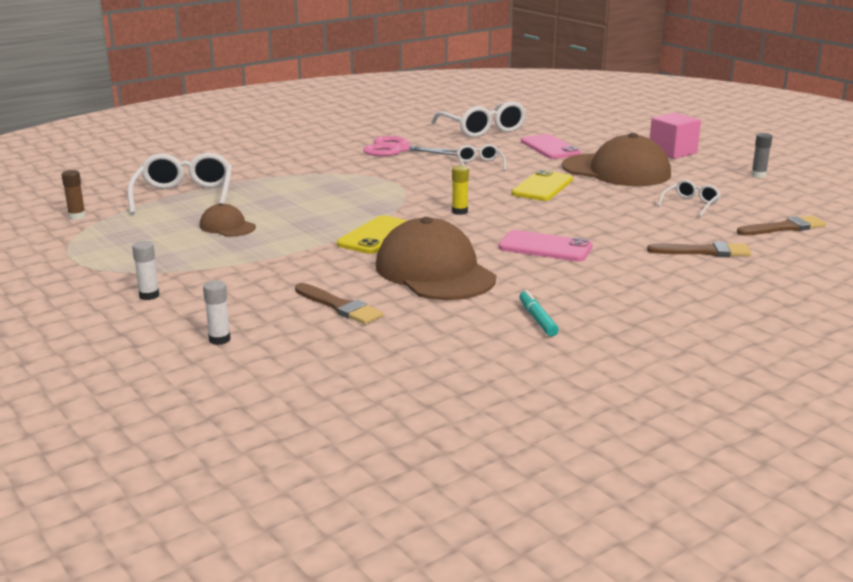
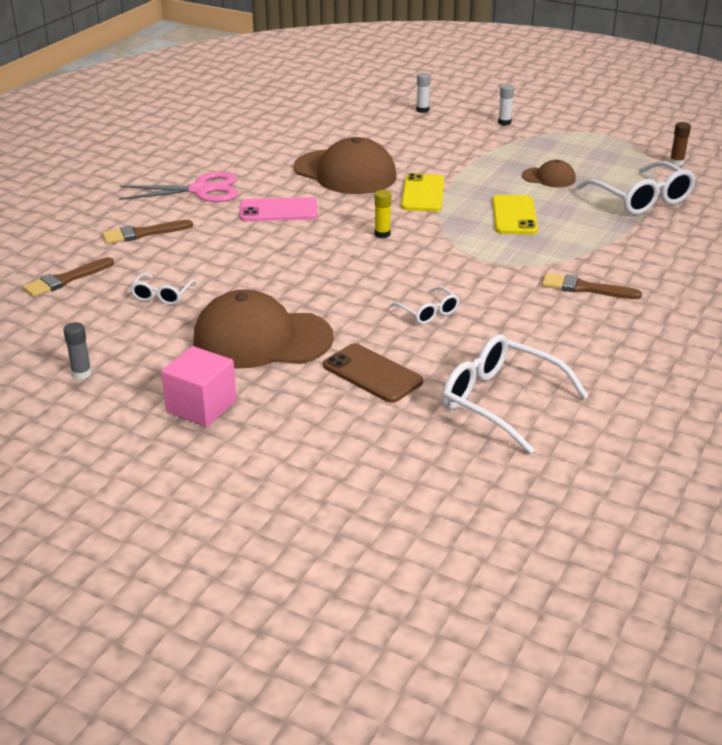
camera: 155 degrees right, 10 degrees up
(339, 306) = (380, 138): brown brush -> brown brush (585, 288)
(399, 150) = (550, 320): pink scissors -> pink scissors (201, 190)
(537, 319) = (249, 154): turquoise marker -> none
(542, 187) = (330, 288): yellow phone -> yellow phone (514, 215)
(550, 148) = (372, 374): pink phone -> brown phone

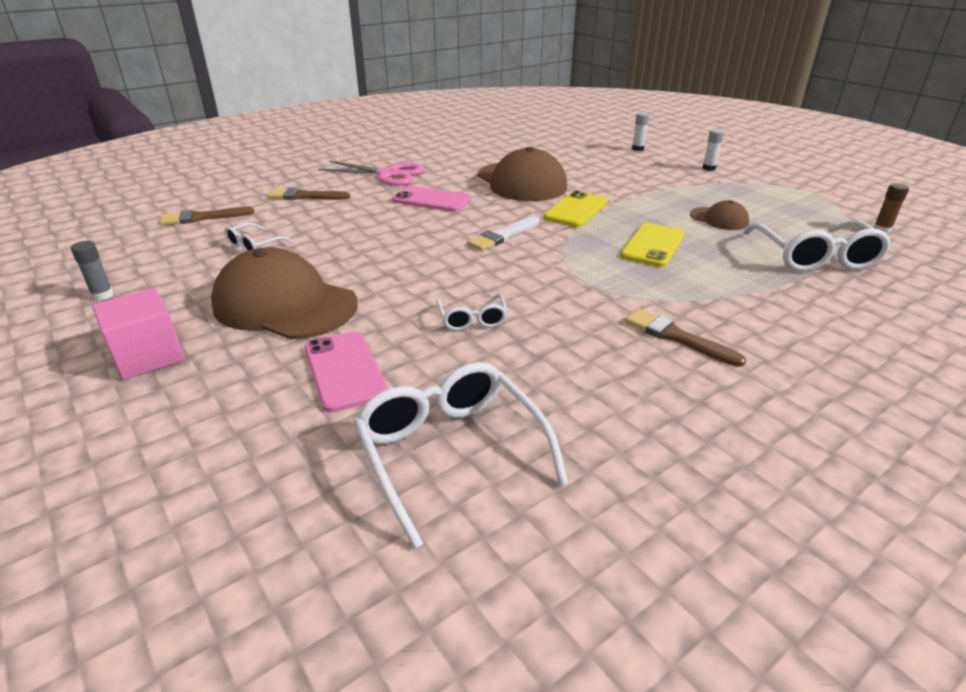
camera: 25 degrees right, 0 degrees up
(372, 374) = (344, 371): brown phone -> pink phone
(382, 234) = (502, 236): yellow glue stick -> white brush

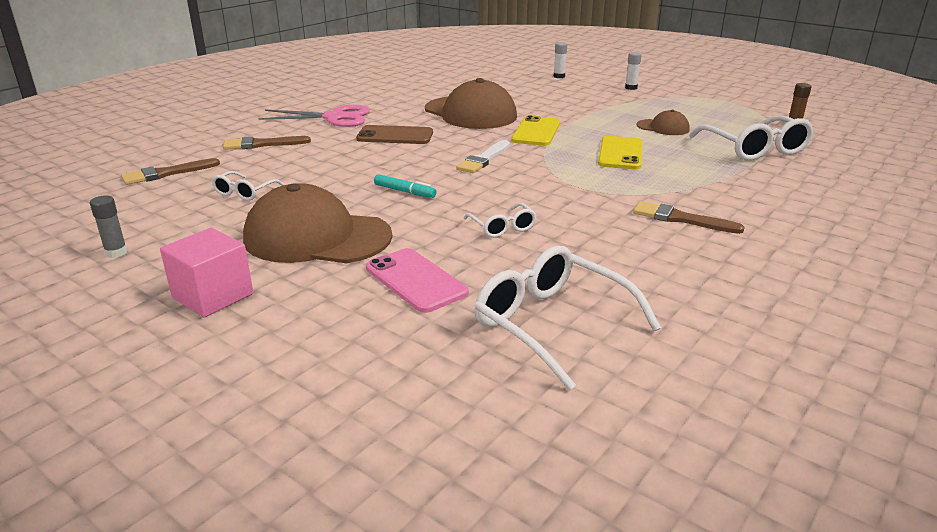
camera: 15 degrees left, 5 degrees down
(401, 264) = (405, 191): none -> turquoise marker
(431, 200) = (395, 136): pink phone -> brown phone

